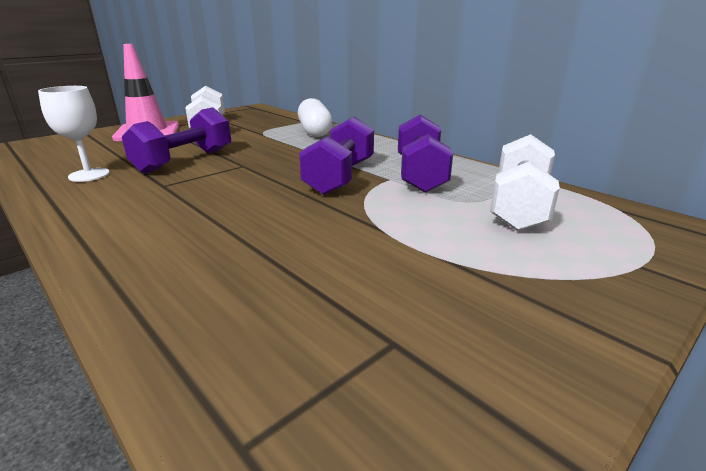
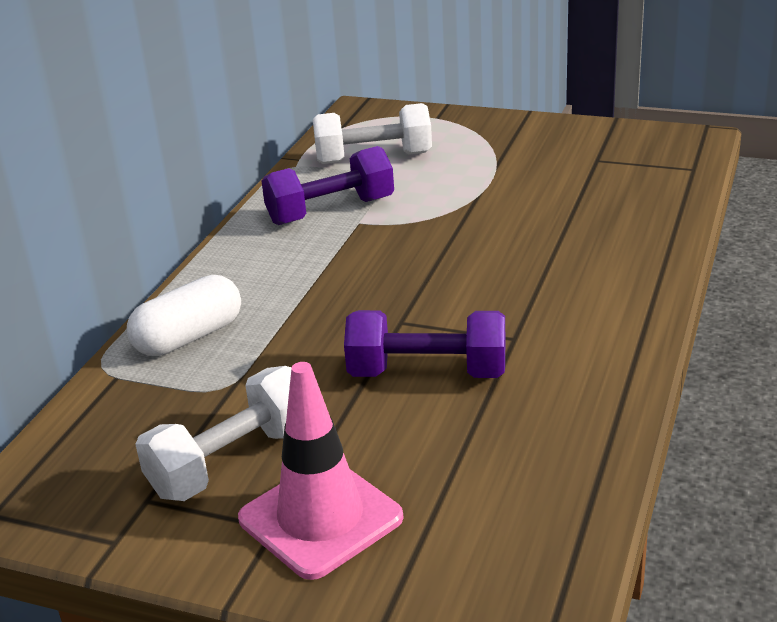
camera: 115 degrees left, 5 degrees up
(89, 175) = (549, 412): white goblet -> none
(340, 177) = (380, 247): purple dumbbell -> none

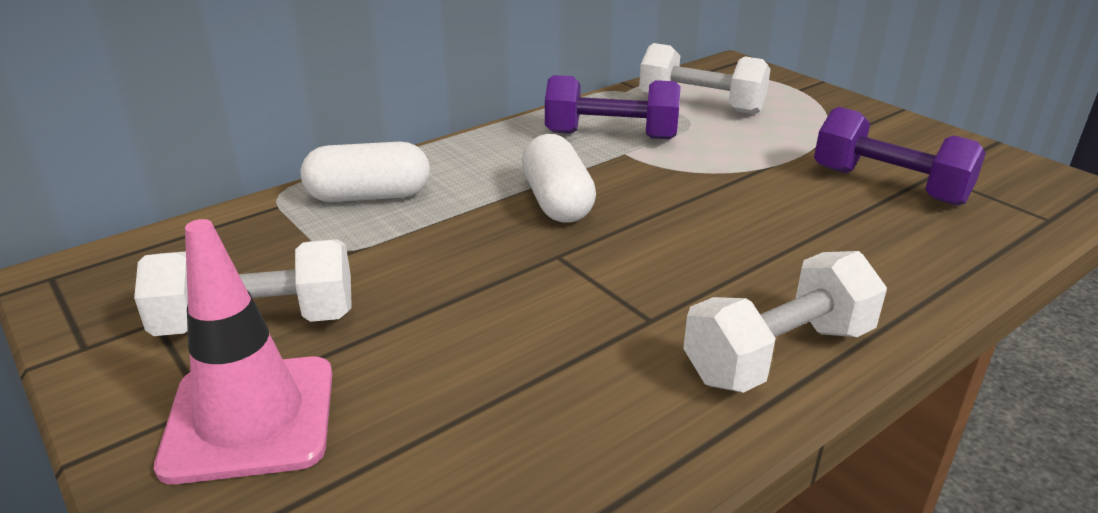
camera: 30 degrees right, 0 degrees up
(352, 281) = (557, 201): none -> white capsule
(427, 373) = (523, 317): purple dumbbell -> purple dumbbell (889, 185)
(614, 325) = (778, 354): none -> white dumbbell

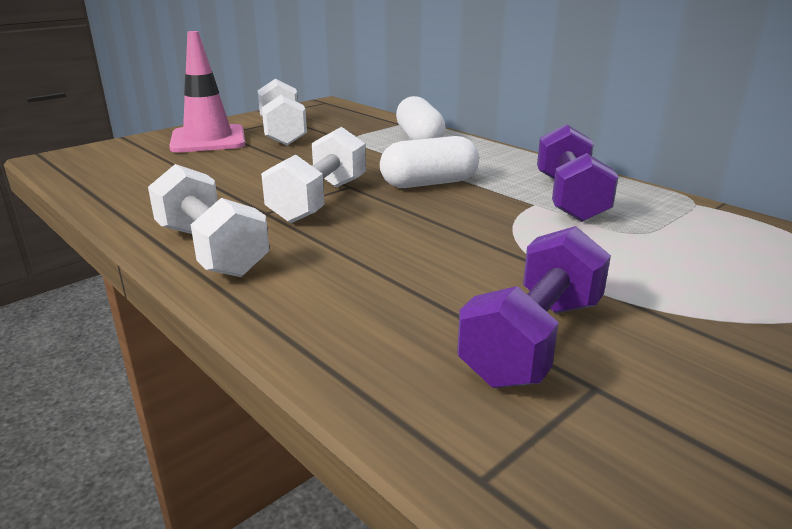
camera: 85 degrees right, 5 degrees down
(701, 105) = (697, 239): white dumbbell -> white dumbbell (319, 201)

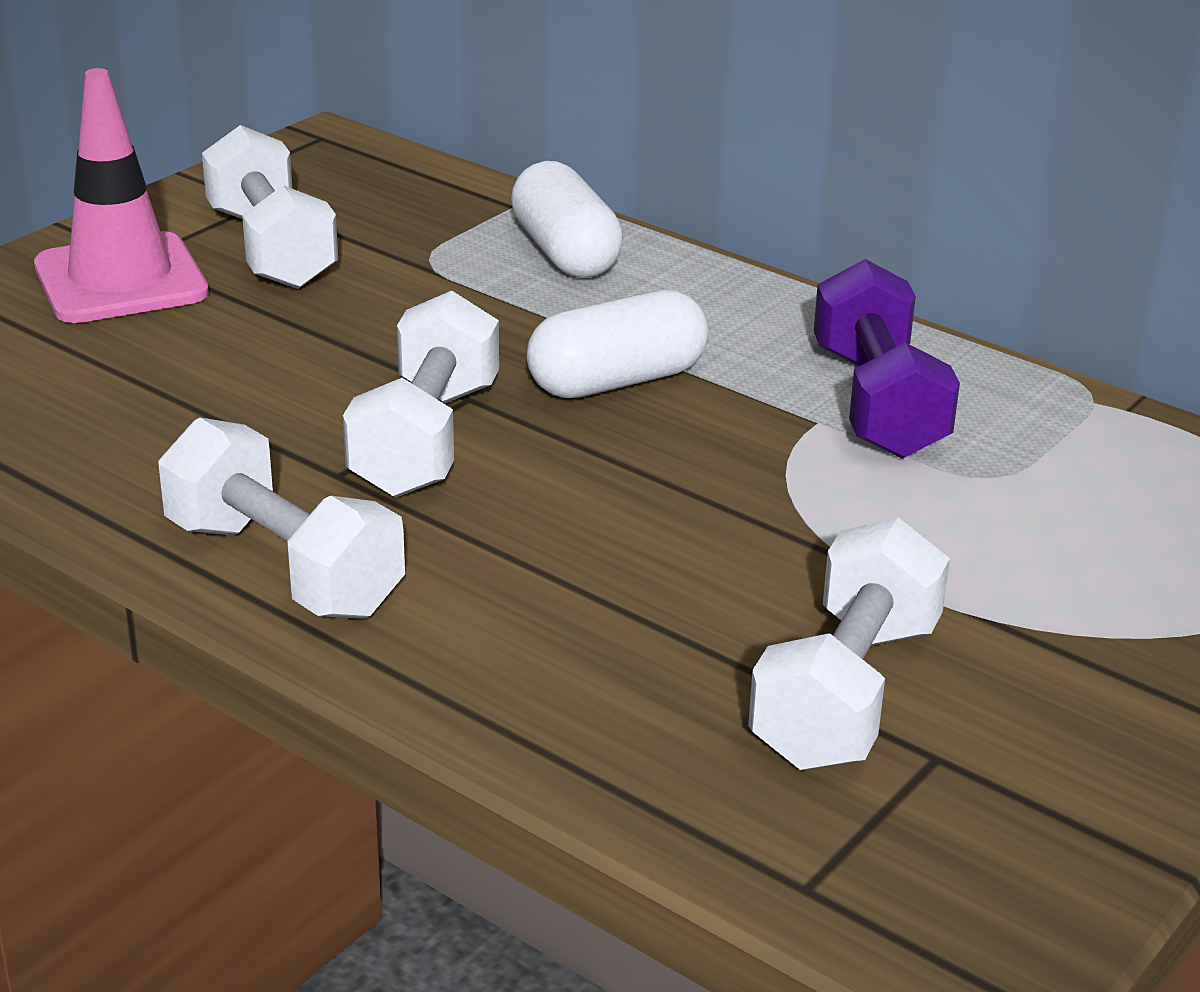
camera: 10 degrees left, 5 degrees up
(533, 340) = (846, 693): purple dumbbell -> white dumbbell

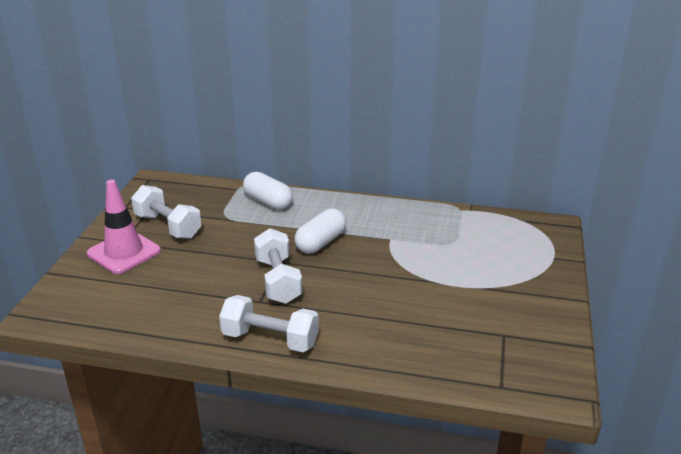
camera: 25 degrees left, 0 degrees up
(846, 693) = (466, 324): white dumbbell -> none
(878, 403) = (402, 228): purple dumbbell -> none

